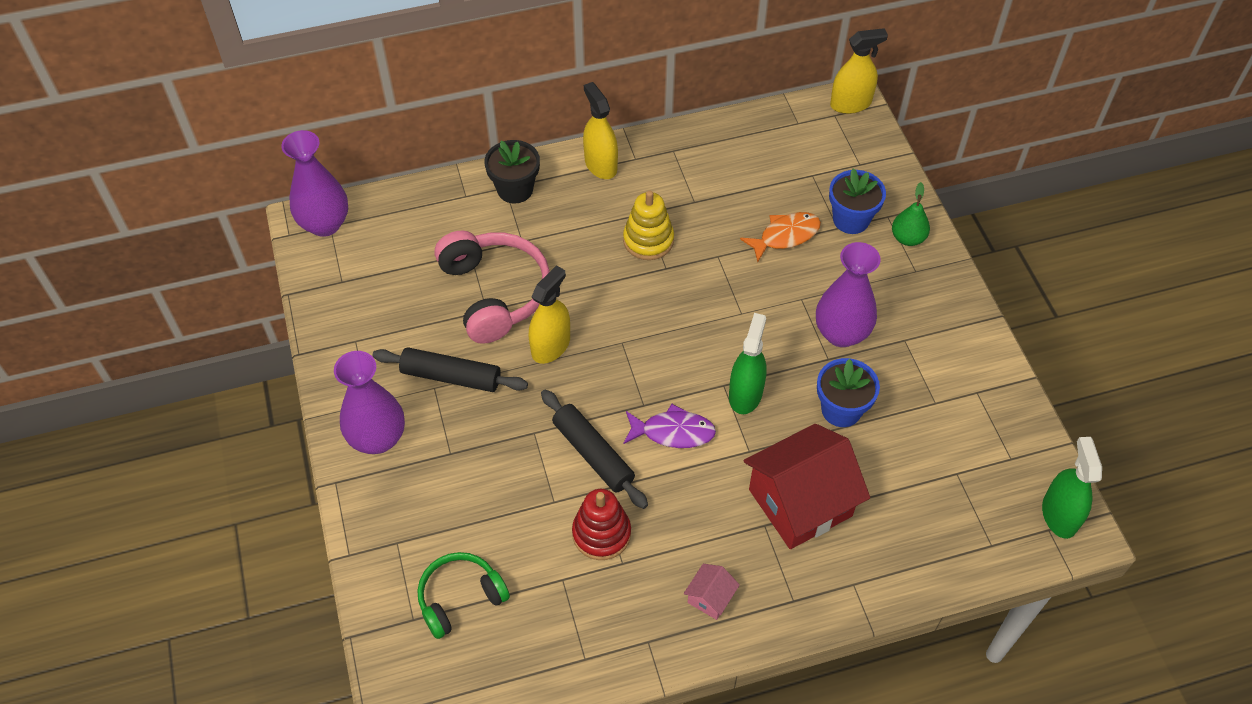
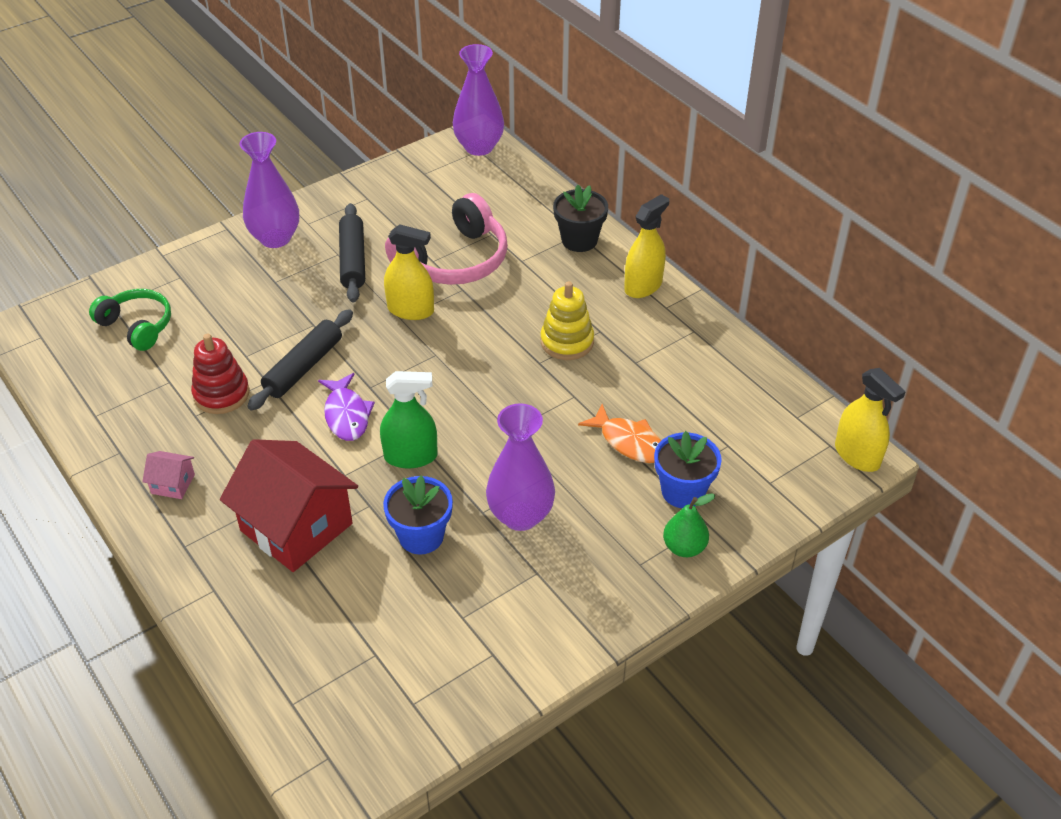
camera: 70 degrees right, 10 degrees down
(1059, 515) = (350, 765): green spray bottle -> none

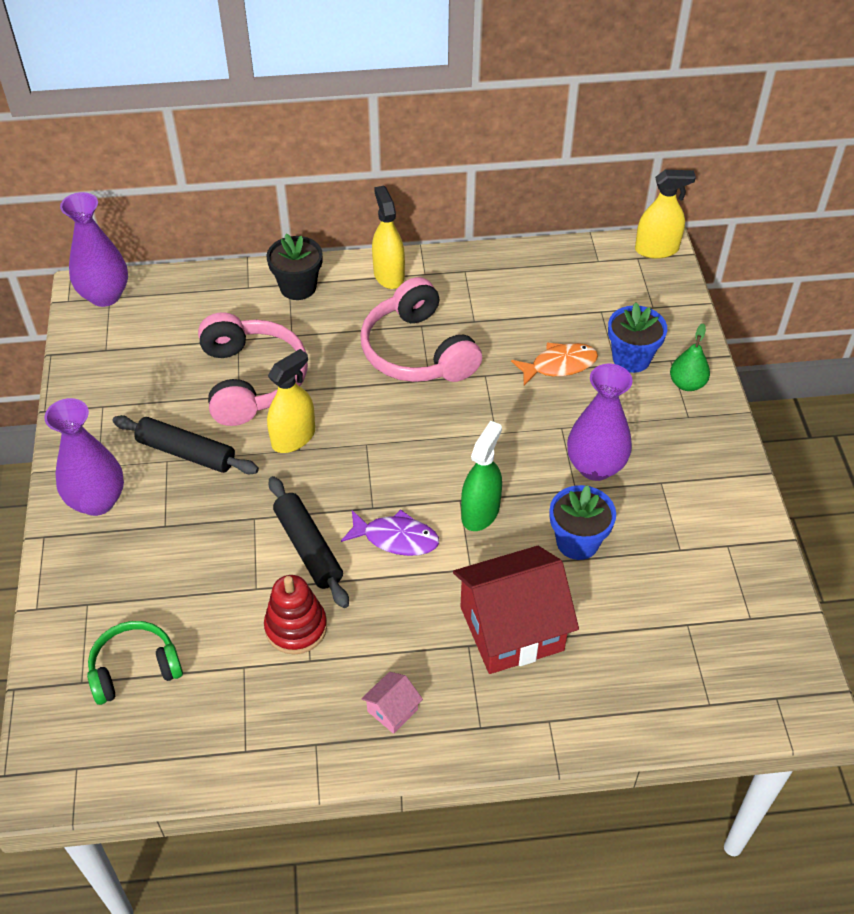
camera: 60 degrees left, 5 degrees up
(567, 342) = (418, 351): yellow stacking toy -> pink headphones

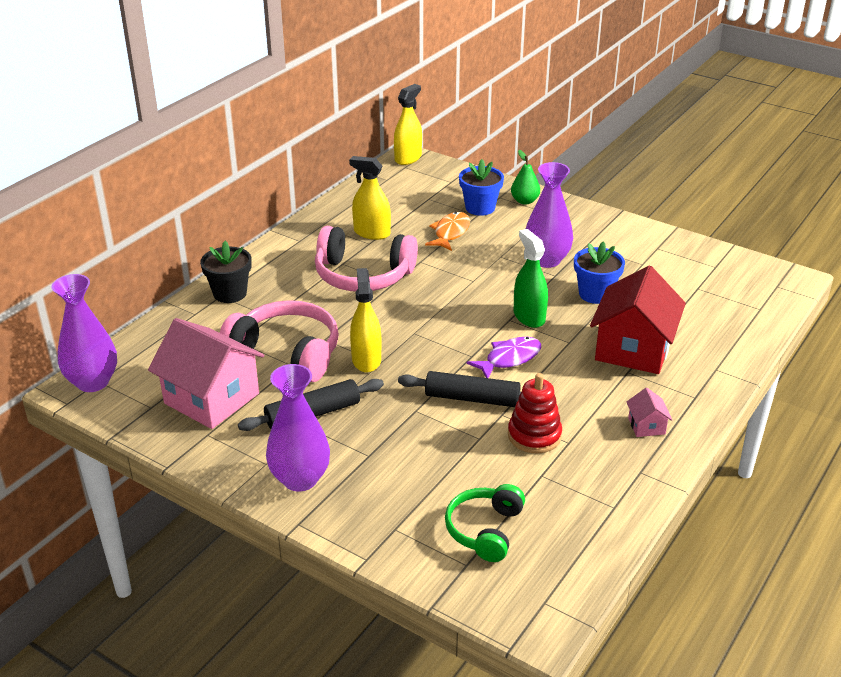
camera: 50 degrees left, 15 degrees down
(148, 377) = (211, 398): none -> pink house
(389, 275) = (278, 254): yellow spray bottle -> yellow spray bottle (372, 233)

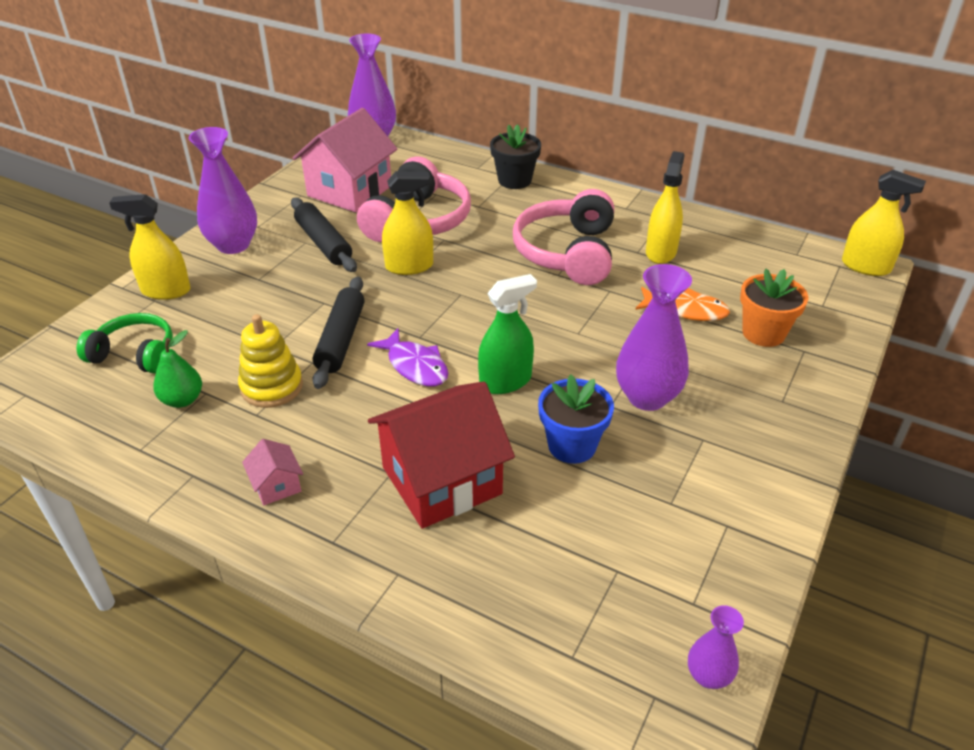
camera: 85 degrees right, 5 degrees up
(379, 522) = (166, 291): none -> yellow spray bottle
(480, 208) = (763, 333): blue flower pot -> orange flower pot
(524, 201) = (805, 375): green pear -> green pear (182, 400)
(534, 435) = (271, 387): red stacking toy -> yellow stacking toy
(633, 349) = (442, 480): red house -> red house turned 45 degrees counterclockwise
(646, 426) = (276, 485): pink house -> pink house turned 75 degrees clockwise
(760, 269) = (708, 676): none -> purple vase

